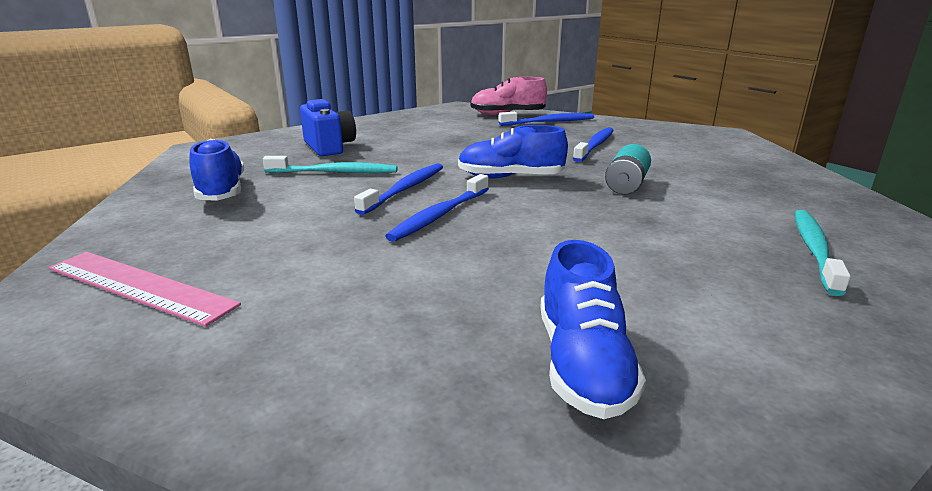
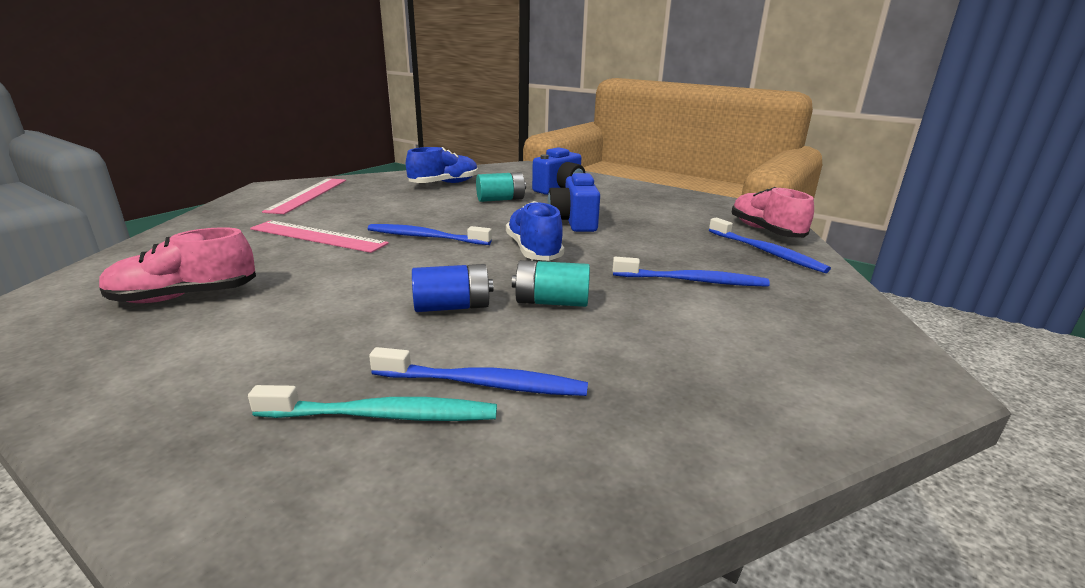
camera: 70 degrees right, 0 degrees up
(334, 172) = (501, 199): turquoise toothbrush -> turquoise battery
(386, 276) = (317, 236): none -> pink ruler
(405, 189) = (476, 221): blue toothbrush -> blue toothbrush (483, 383)
(442, 156) = (574, 222): none -> blue camera
(583, 364) = (185, 296): blue shoe -> pink shoe
(632, 217) = (452, 307): none -> blue battery

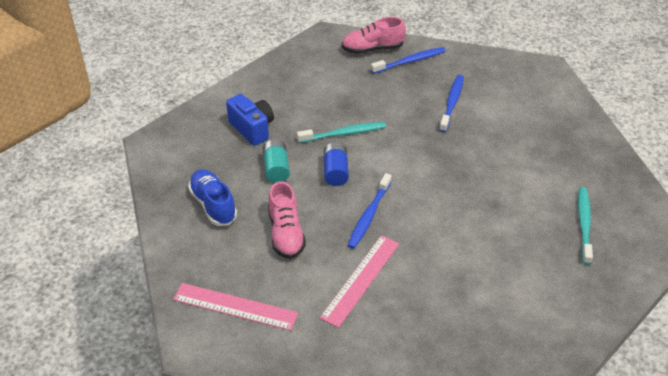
camera: 80 degrees left, 20 degrees up
(185, 296) = (471, 329): pink shoe -> pink shoe (286, 233)
(452, 307) = (485, 202): blue battery -> blue battery (335, 172)
(483, 383) = (559, 193): blue toothbrush -> none
(533, 251) = (401, 161): blue shoe -> none
(551, 302) = (478, 162): turquoise battery -> none
(574, 222) = (343, 134): blue camera -> turquoise toothbrush

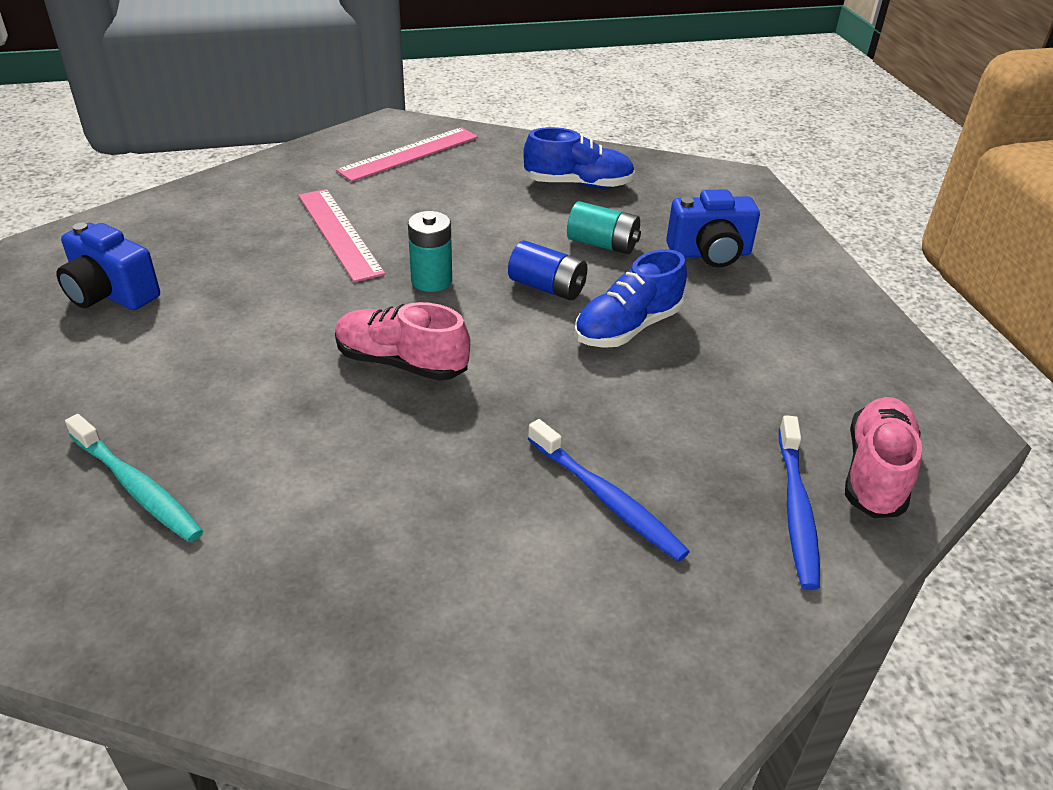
camera: 120 degrees right, 5 degrees down
(286, 233) = (475, 212): pink shoe -> pink shoe (401, 363)
(343, 134) = (628, 328): turquoise toothbrush -> blue shoe
(369, 215) = (431, 280): blue toothbrush -> turquoise battery
(506, 337) = (111, 294): none -> blue camera

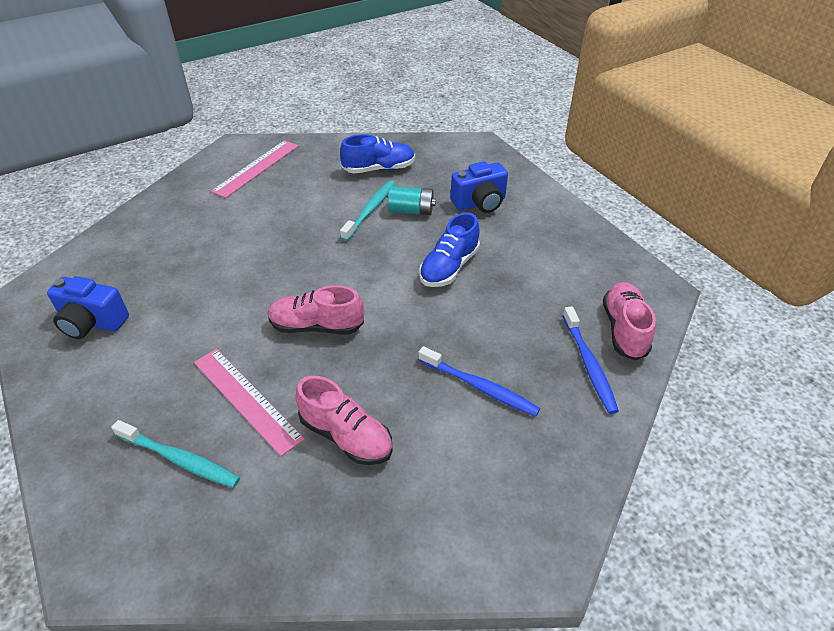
camera: 15 degrees left, 5 degrees up
(339, 233) = (234, 240): pink ruler -> pink ruler (246, 399)
(377, 516) = (346, 436): none -> pink shoe
(431, 280) = (311, 262): turquoise battery -> none
(542, 233) = (370, 210): none -> turquoise toothbrush
(547, 287) = (388, 250): blue battery -> none

